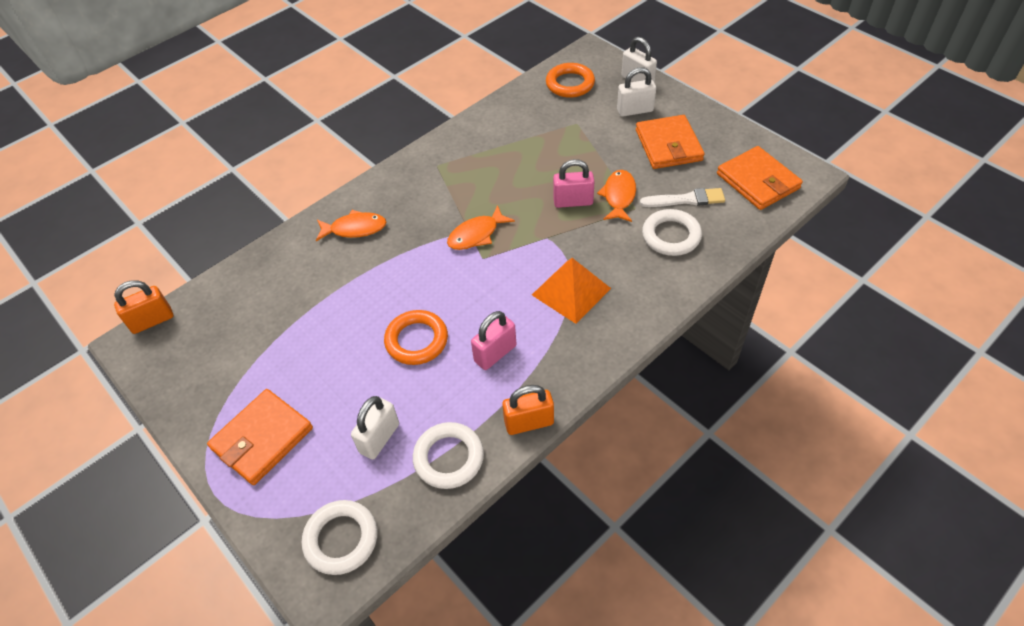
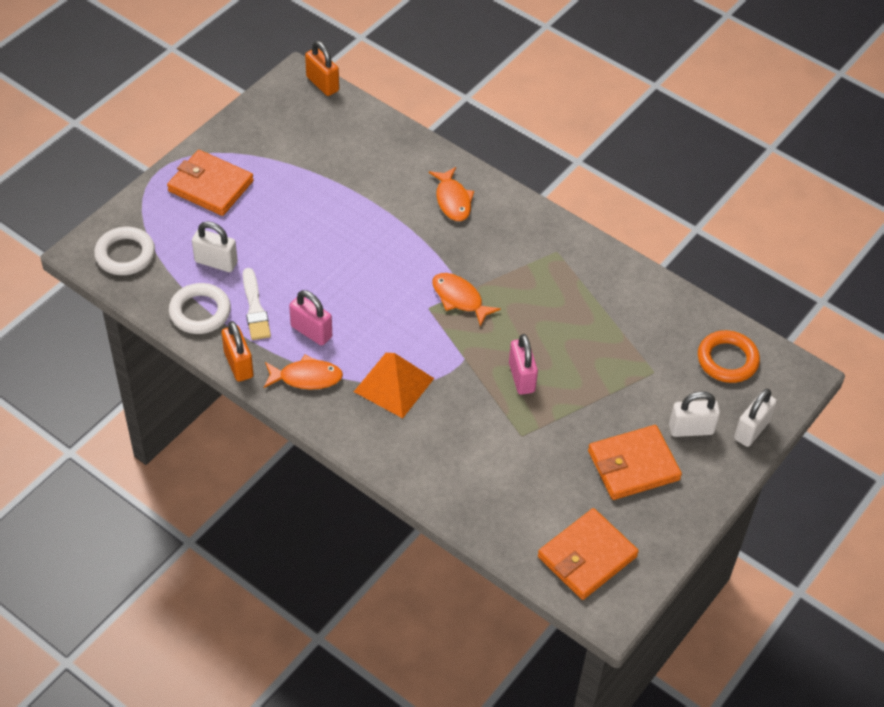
camera: 75 degrees right, 0 degrees up
(416, 340) = (320, 271): orange ring -> none
(619, 196) = (537, 419): orange fish -> orange fish (306, 377)
(635, 110) = (691, 429): white padlock -> white padlock turned 75 degrees counterclockwise
(671, 236) = (484, 469): white ring -> none
(686, 199) = (543, 483): white brush -> white brush (255, 308)

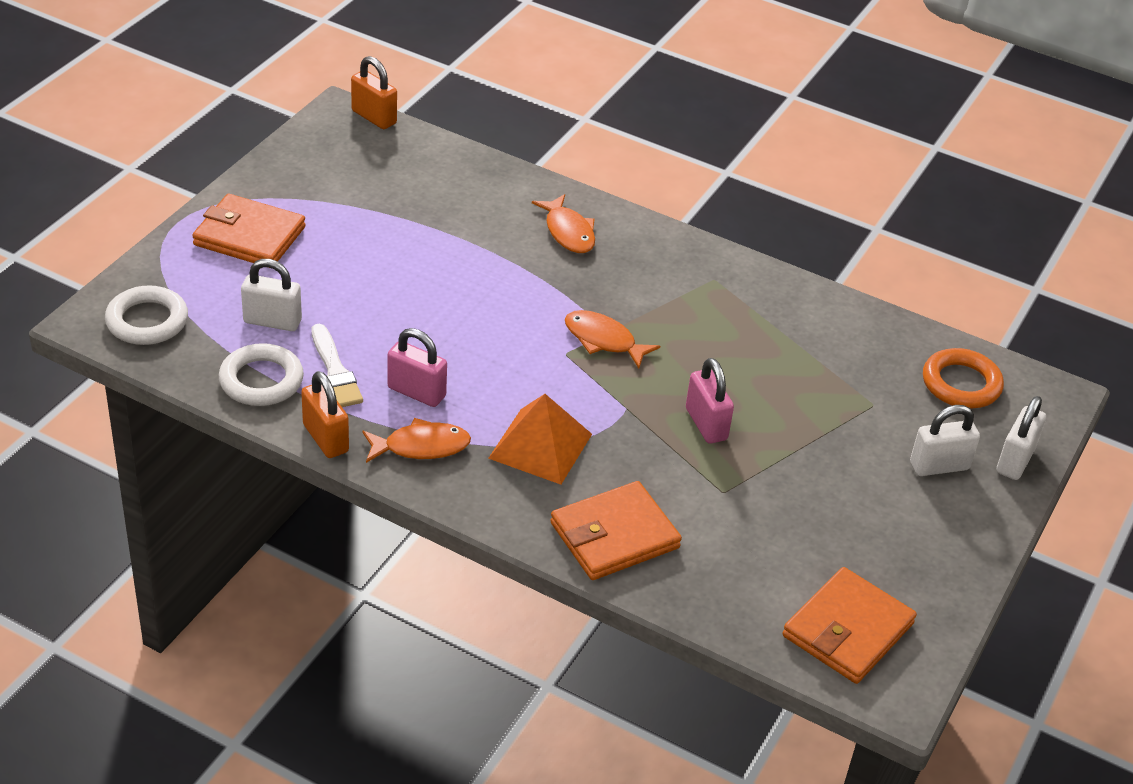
camera: 10 degrees left, 10 degrees down
(633, 465) = (877, 514): orange wallet -> orange wallet (614, 535)

